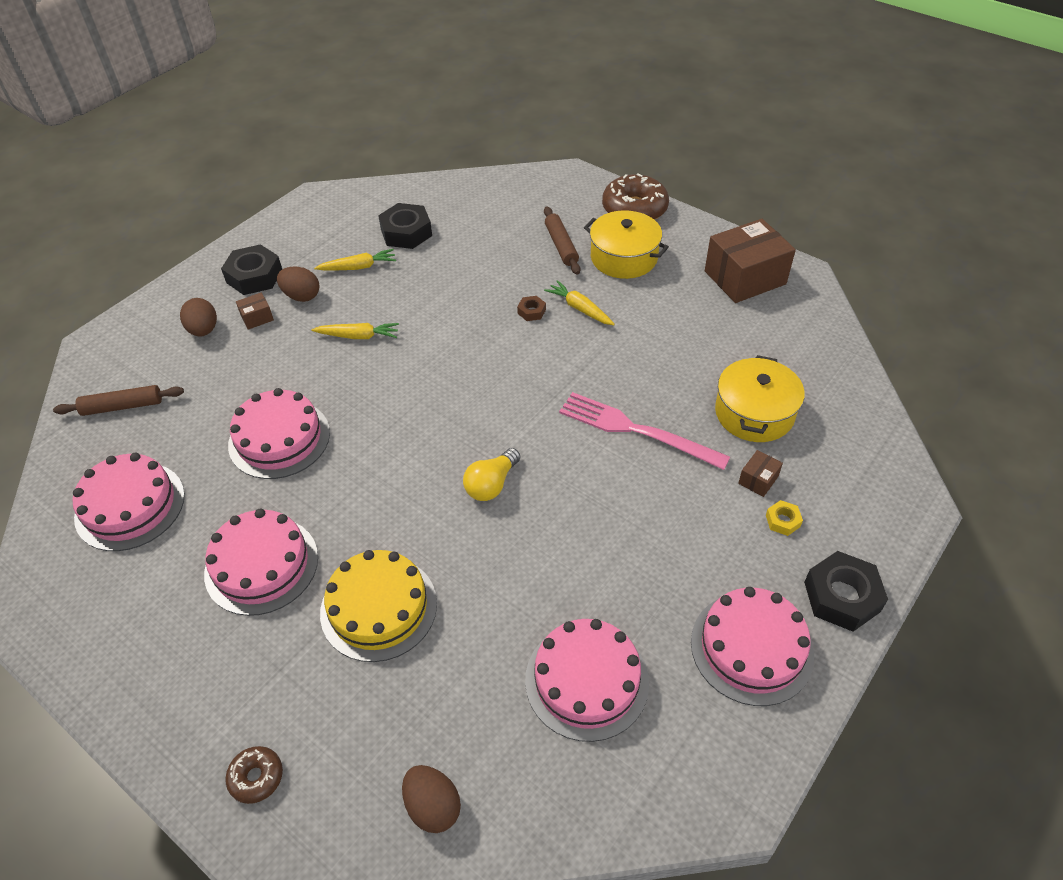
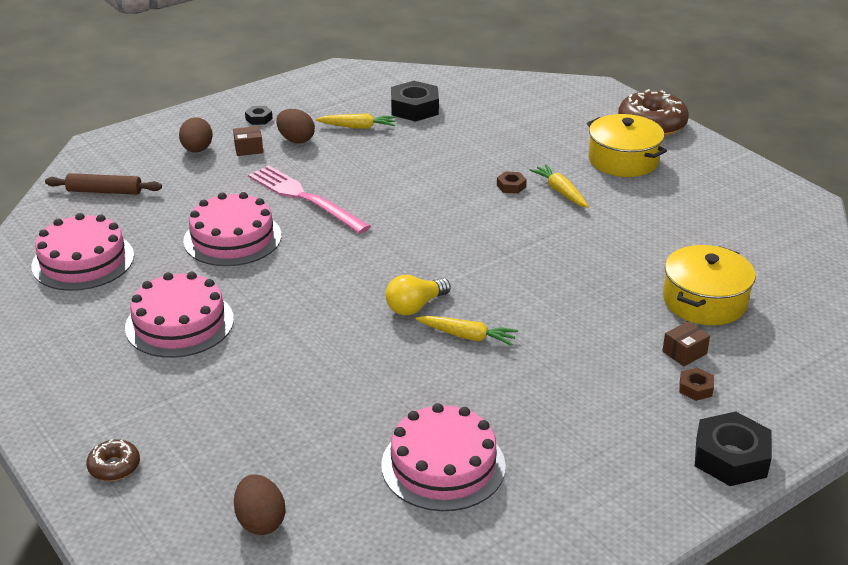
camera: 15 degrees right, 15 degrees down
(254, 276) = (259, 119): black nut -> black nut, size x0.49
(358, 336) = (336, 177): yellow carrot -> yellow carrot (467, 336)
(378, 607) = (271, 374): yellow cake -> none
(561, 246) = (563, 141): brown rolling pin -> none
(636, 430) = (576, 293): pink fork -> pink fork (305, 198)
(745, 277) = (744, 195): brown box -> none
(751, 648) = (618, 476): pink cake -> none
(782, 521) = (695, 388): yellow nut -> brown nut

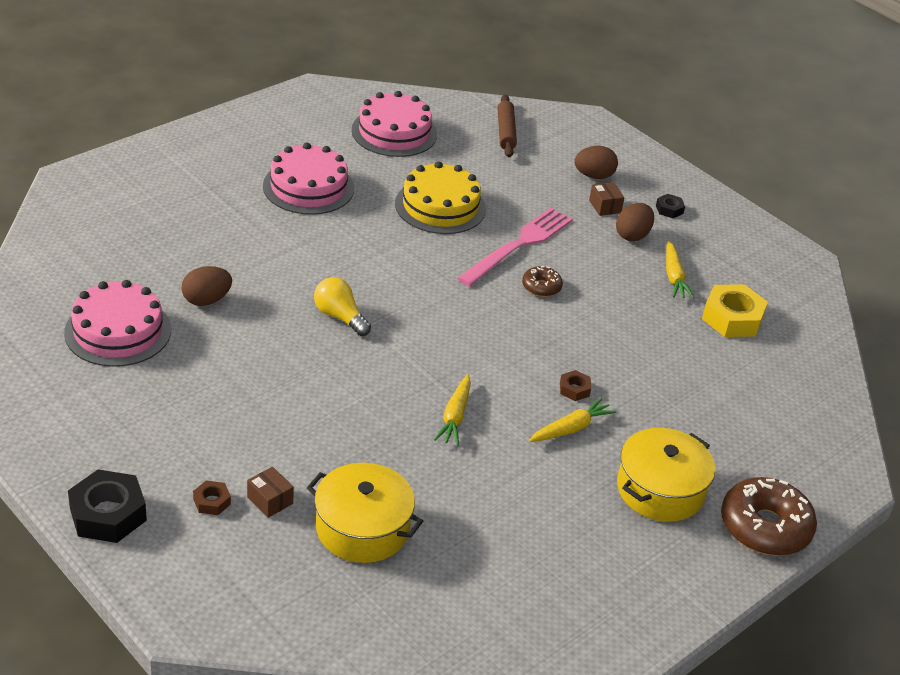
camera: 80 degrees right, 5 degrees up
(114, 466) = (134, 172): brown donut -> brown donut (541, 287)
(232, 238) = (440, 206): pink cake -> yellow cake
(260, 521) = (67, 241): brown egg -> brown egg (206, 300)
(414, 108) = (732, 318): black nut -> yellow nut
(467, 336) = (294, 349): yellow carrot -> yellow carrot (455, 416)

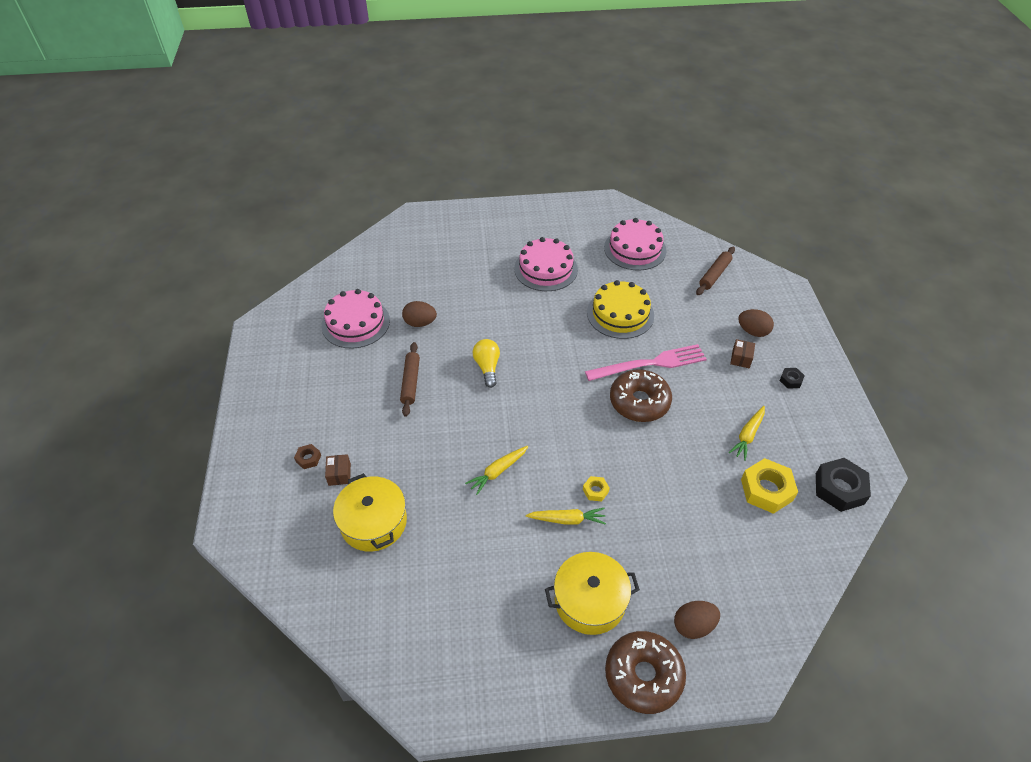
camera: 40 degrees right, 10 degrees up
(108, 514) = (250, 438): black nut -> black nut (839, 488)
(260, 368) = (411, 382): none -> brown rolling pin
(541, 287) = (639, 402): brown donut -> brown donut, size x1.98
(574, 389) = (595, 491): brown nut -> yellow nut
(632, 235) = (743, 389): brown egg -> brown egg (693, 625)

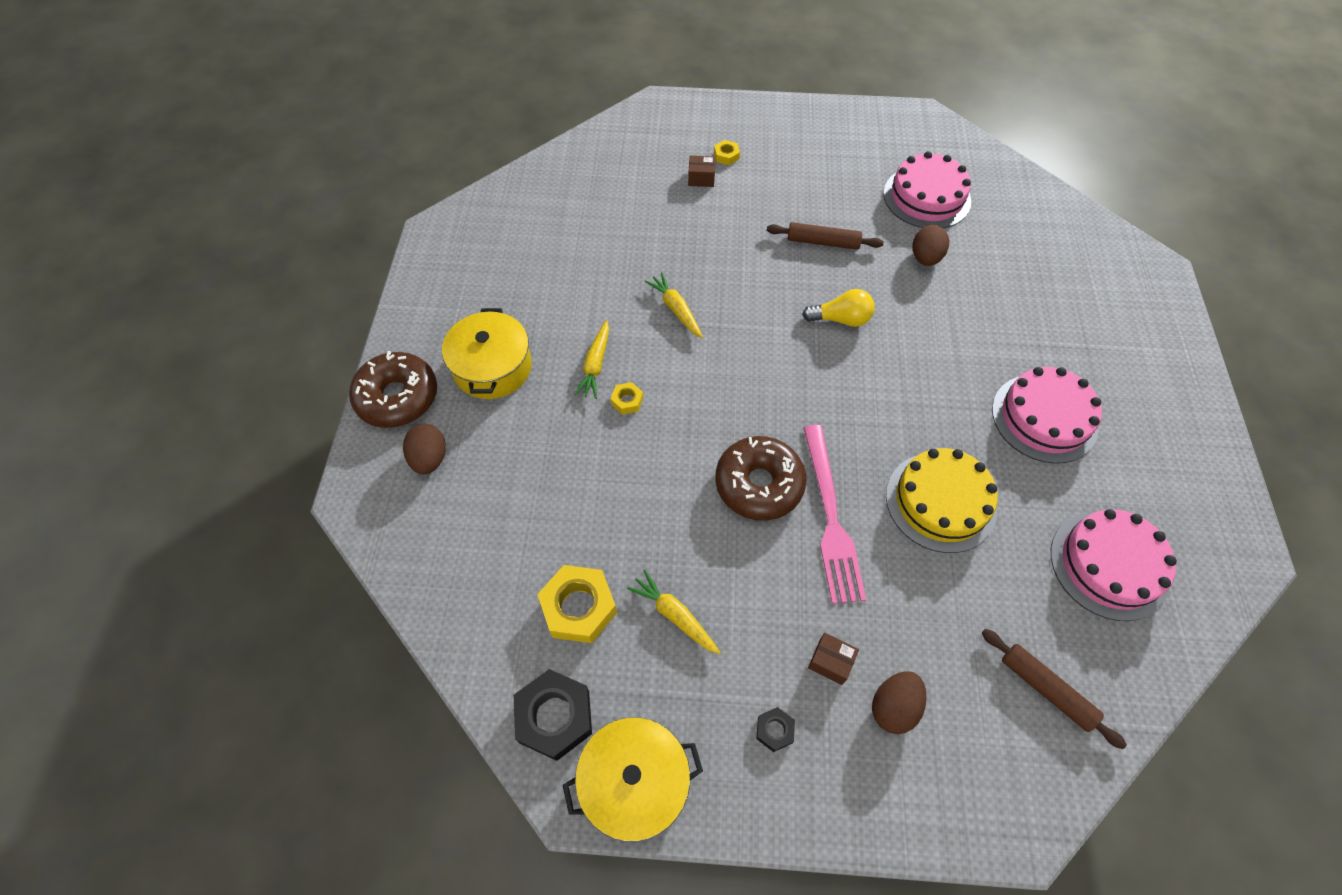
camera: 100 degrees right, 10 degrees up
(308, 458) = (726, 156): brown nut -> yellow nut
(373, 522) = (637, 202): yellow pot -> yellow pot (634, 782)

